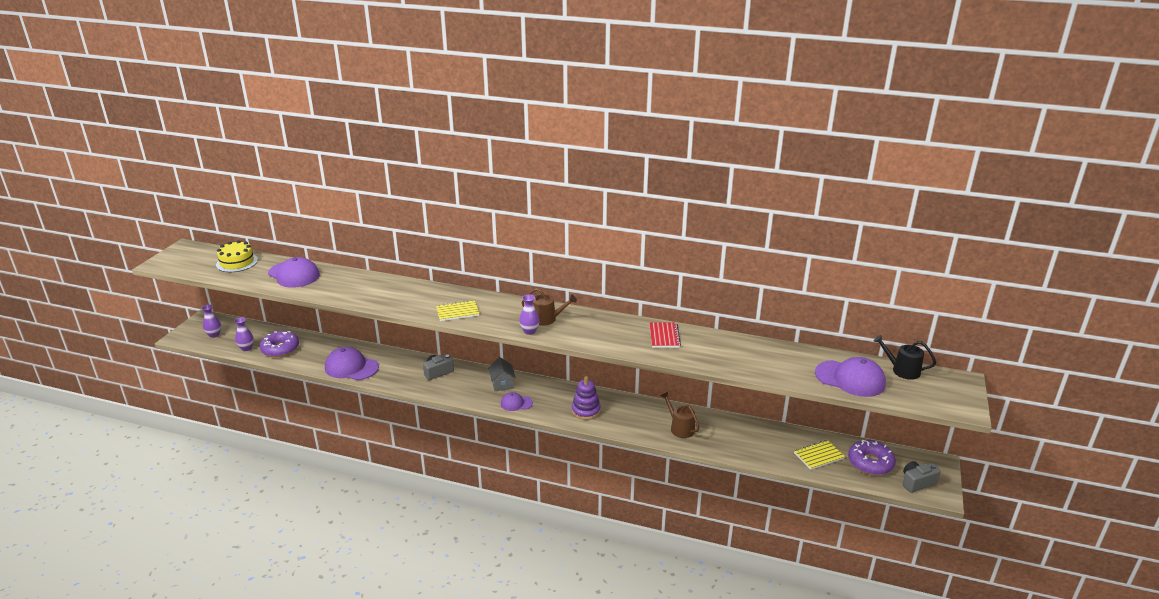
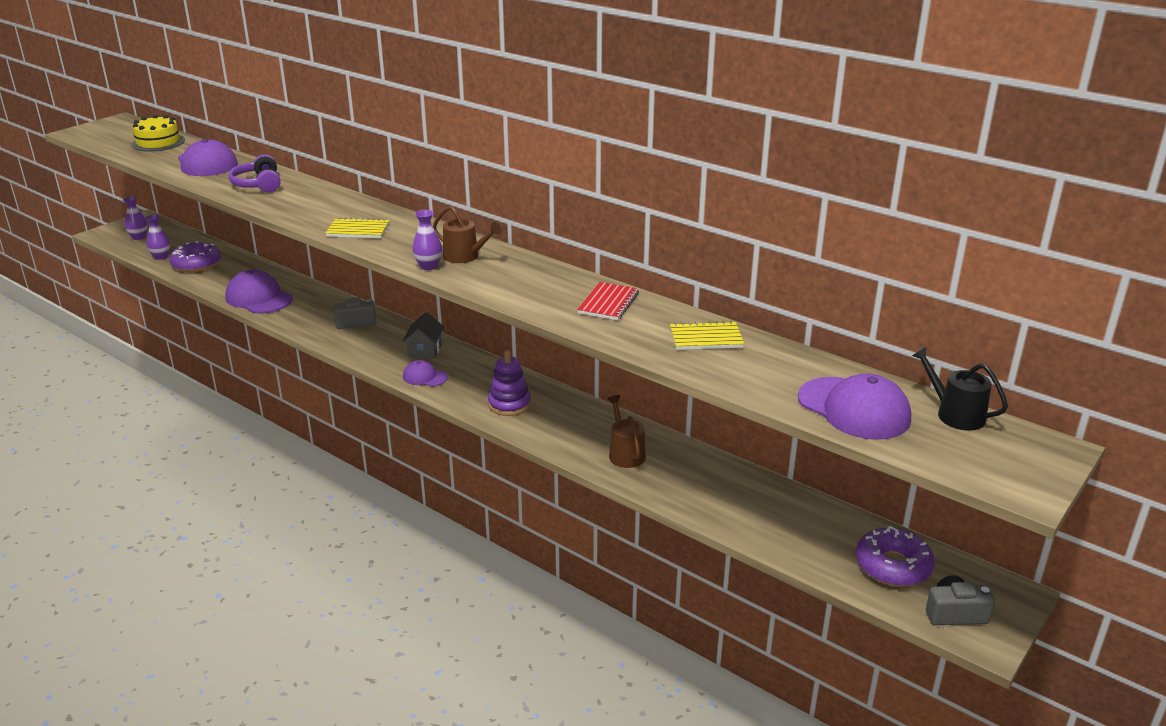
camera: 20 degrees right, 0 degrees up
(351, 287) = (258, 184): none -> purple headphones
(818, 456) = (813, 536): yellow notebook -> yellow notebook (706, 338)

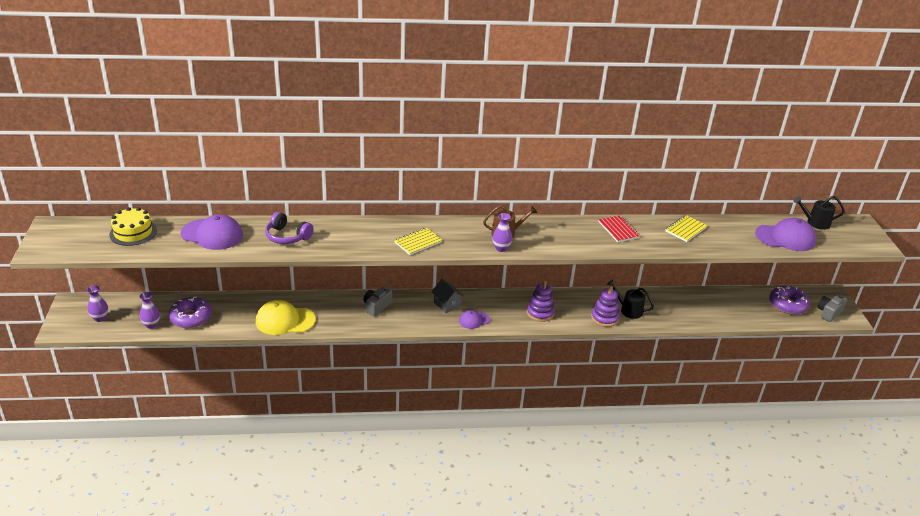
camera: 45 degrees left, 5 degrees up
(259, 298) = (285, 320): purple cap -> yellow cap
(578, 446) = (604, 318): none -> purple stacking toy
(625, 453) = (628, 310): brown watering can -> black watering can

